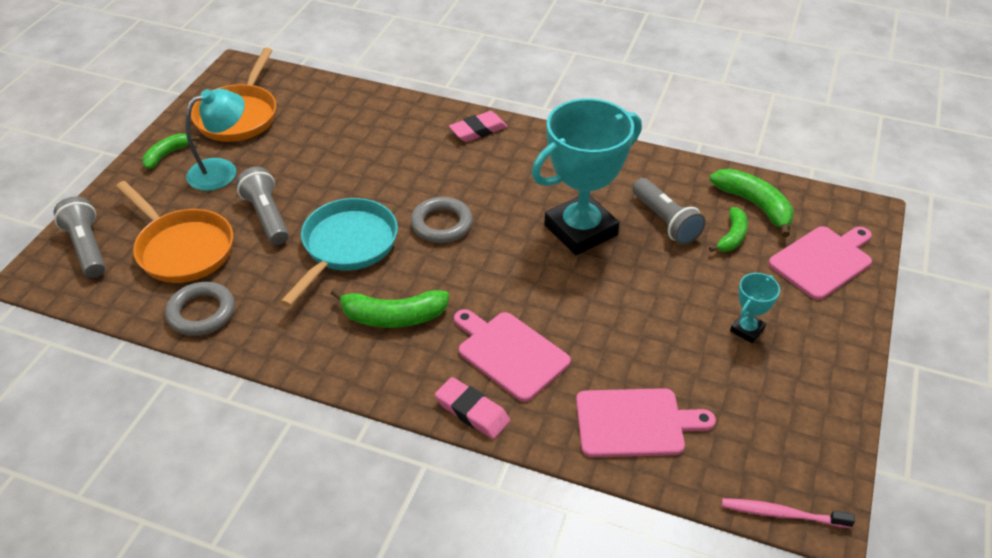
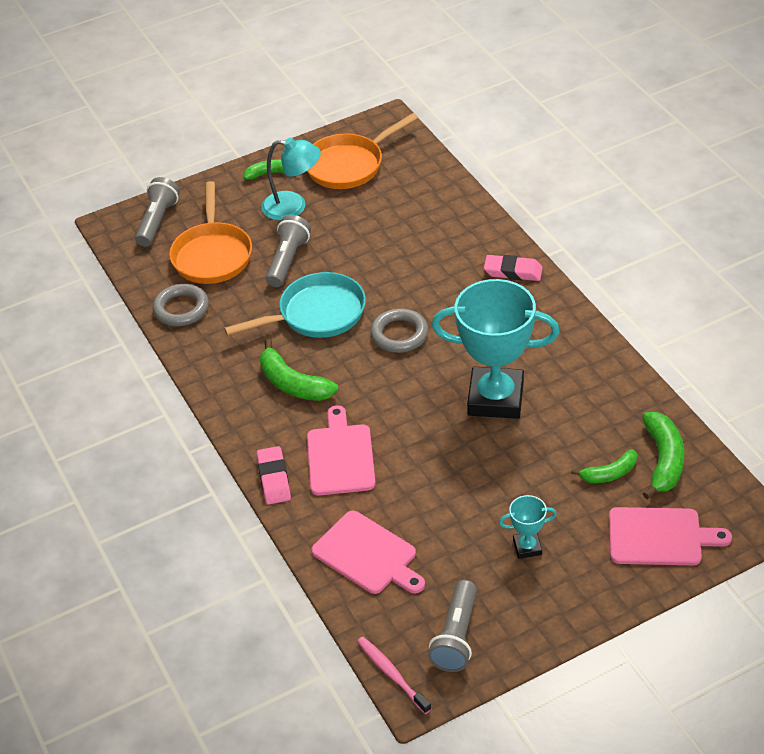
camera: 45 degrees right, 0 degrees up
(665, 221) = (571, 430): grey flashlight -> grey flashlight (456, 636)

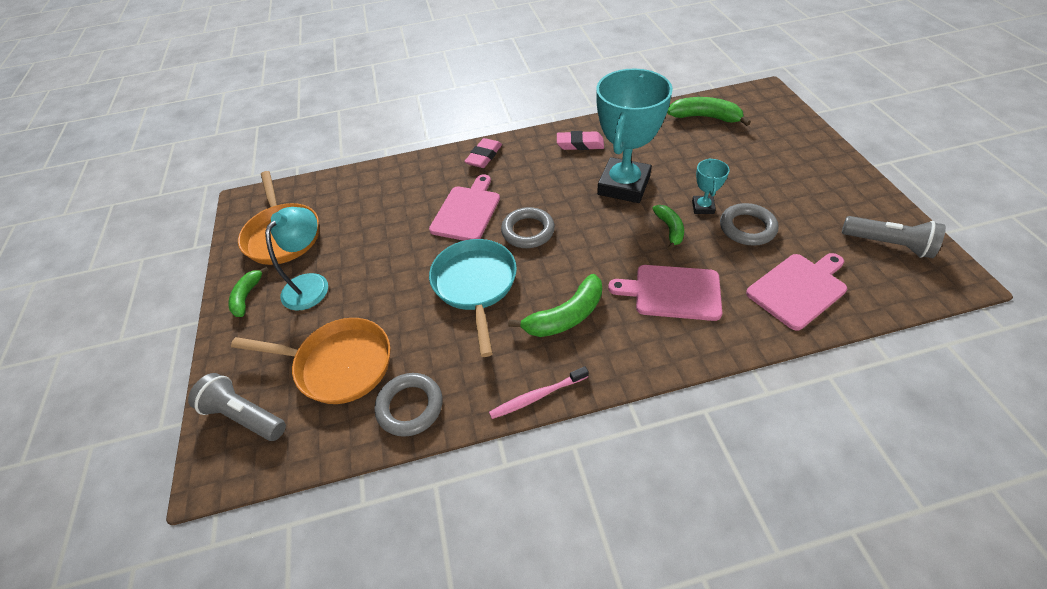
camera: 75 degrees left, 5 degrees up
(274, 478) = (695, 349): pink eraser -> pink eraser (580, 144)
(287, 260) = (387, 298): grey flashlight -> none
(392, 674) = (939, 291): pink toothbrush -> pink toothbrush (537, 396)
(451, 511) = (747, 228): none -> grey ring
(527, 547) = (788, 192): turquoise trophy -> turquoise trophy (702, 207)
(609, 473) = (715, 142): green banana -> green banana (669, 229)
(659, 537) = (777, 129): pink cutting board -> pink cutting board (467, 211)

